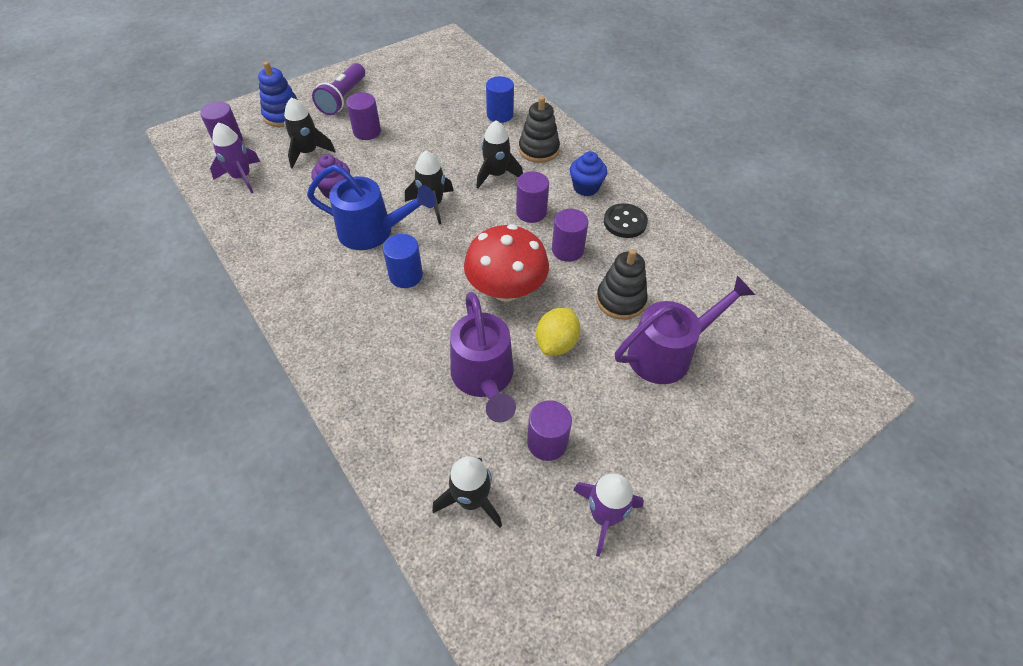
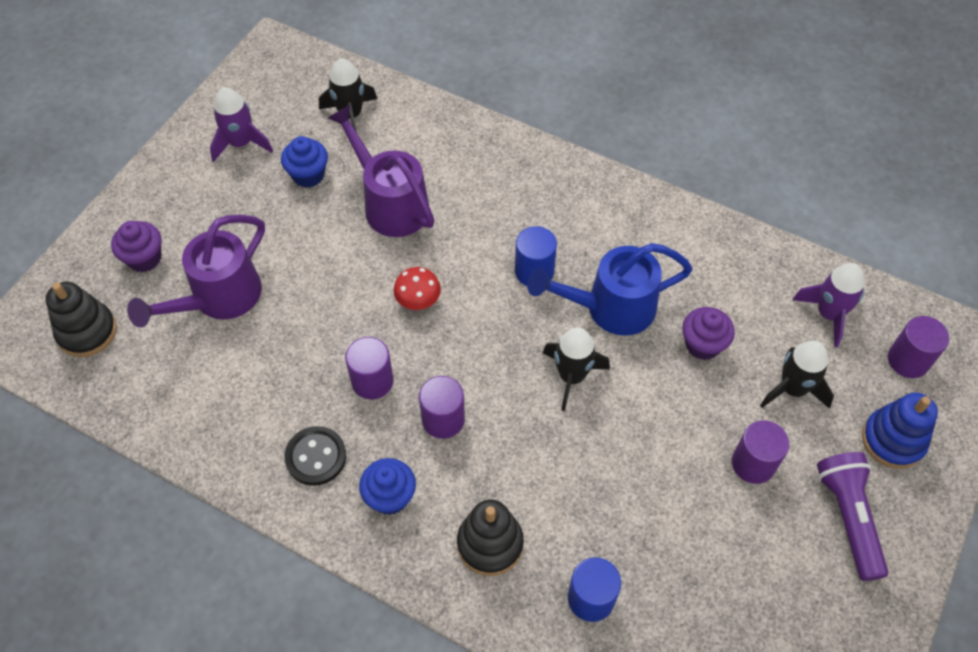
camera: 155 degrees right, 5 degrees up
(496, 175) = (523, 464): black rocket -> none
(506, 289) = (418, 300): red mushroom -> red mushroom, size x0.48
(547, 442) = (308, 175): purple cylinder -> blue cupcake
(556, 343) = (337, 263): yellow lemon -> none
(620, 300) = (286, 339): black stacking toy -> black stacking toy (87, 331)
(730, 418) = (144, 258): none -> purple cupcake

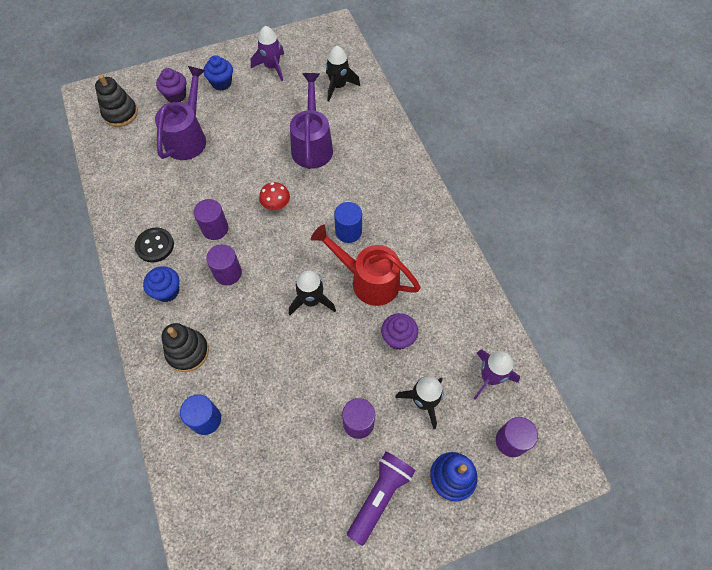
camera: 40 degrees right, 5 degrees up
(219, 298) = (188, 137): purple watering can -> purple watering can turned 120 degrees clockwise
(308, 175) = (287, 104): blue cupcake -> blue cupcake (221, 83)
(610, 308) = (368, 280): blue watering can -> red watering can

